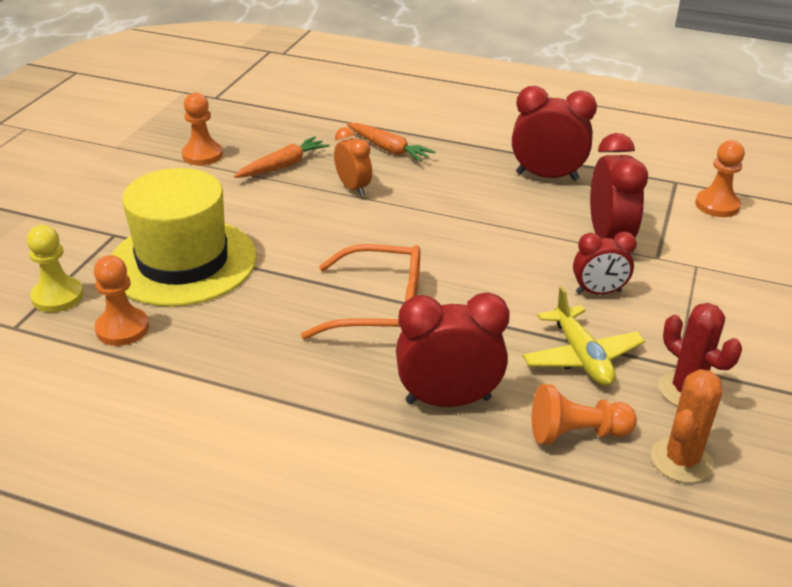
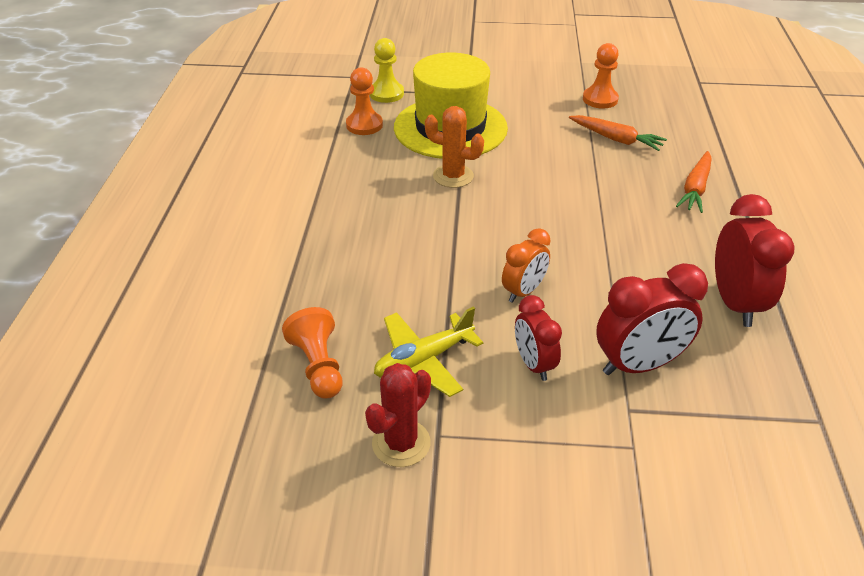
camera: 75 degrees right, 5 degrees up
(353, 188) = (609, 182): orange clock -> orange clock (523, 291)
(378, 307) = (440, 228): orange glasses -> none
(448, 400) = (338, 285): red clock -> none
(681, 460) = (300, 442): orange cactus -> orange cactus (453, 176)
(717, 205) = (792, 466): orange pawn -> none

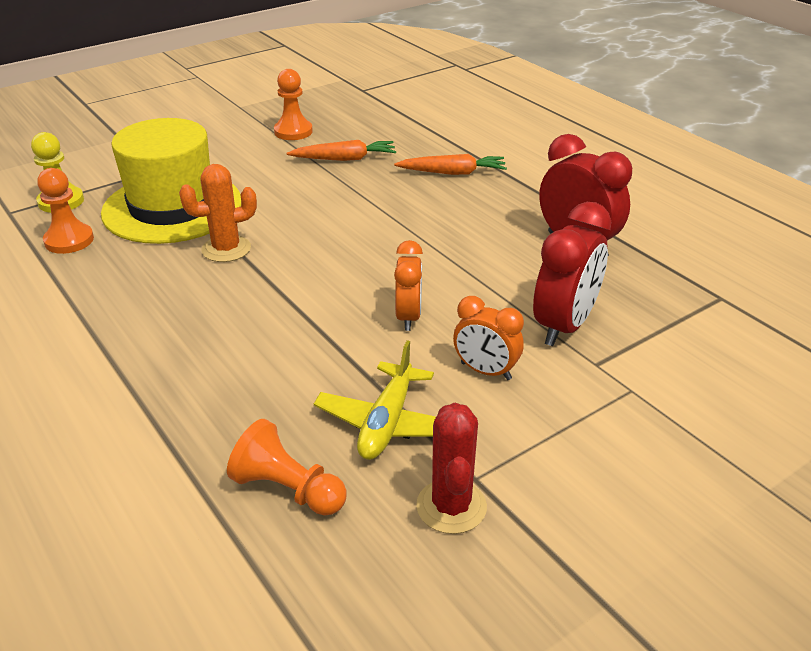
camera: 40 degrees left, 5 degrees down
(533, 364) = (485, 371): red clock -> orange clock
(695, 188) = (453, 173): orange carrot -> orange carrot turned 75 degrees counterclockwise

